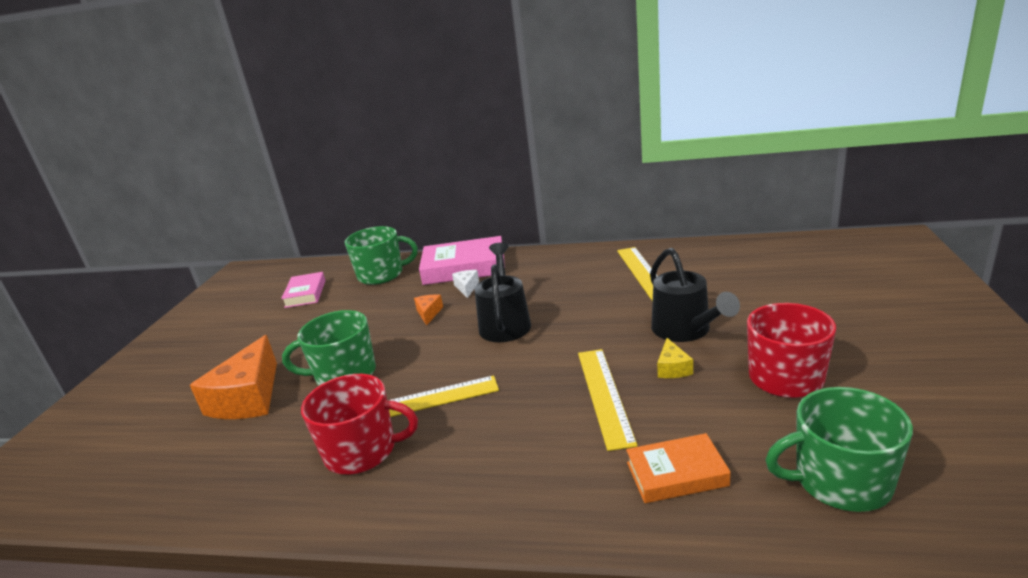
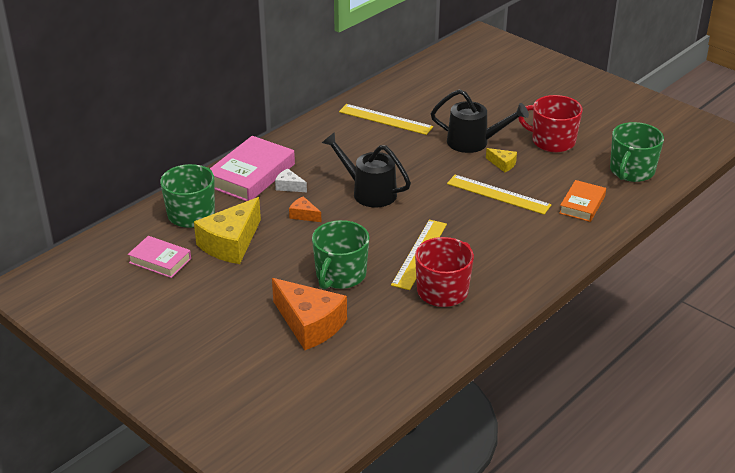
camera: 60 degrees left, 10 degrees up
(353, 306) = (231, 243): none -> yellow cheese

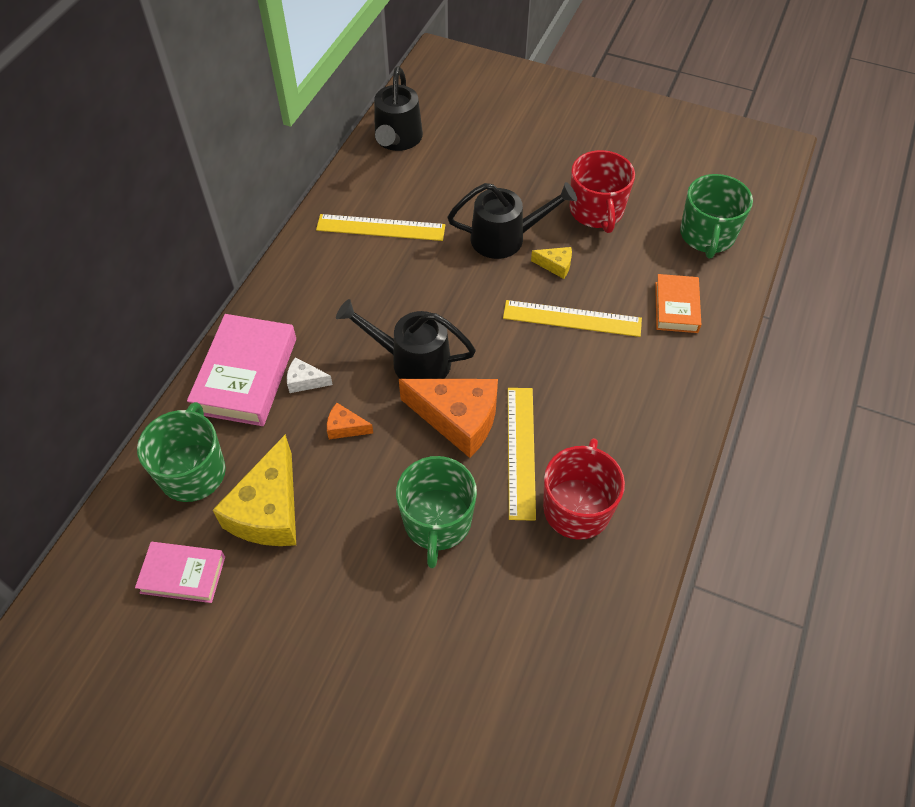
camera: 20 degrees left, 20 degrees up
(309, 324) = (434, 627): orange cheese -> orange cheese (458, 419)
(424, 75) = (397, 140): none -> black watering can
(552, 141) = (596, 211): red mug -> red mug turned 105 degrees counterclockwise

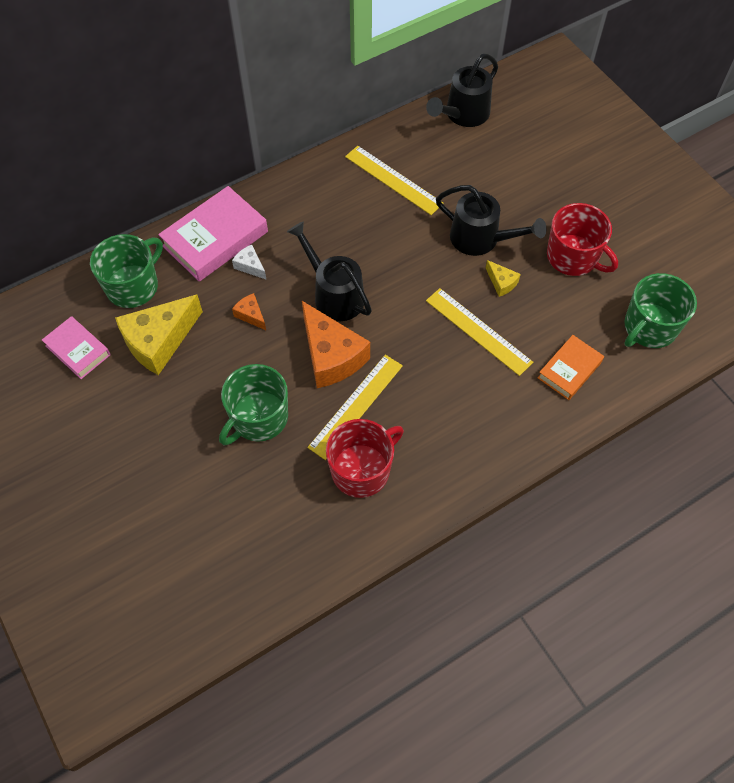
camera: 35 degrees right, 5 degrees up
(596, 211) = (573, 257): red mug -> red mug turned 75 degrees counterclockwise

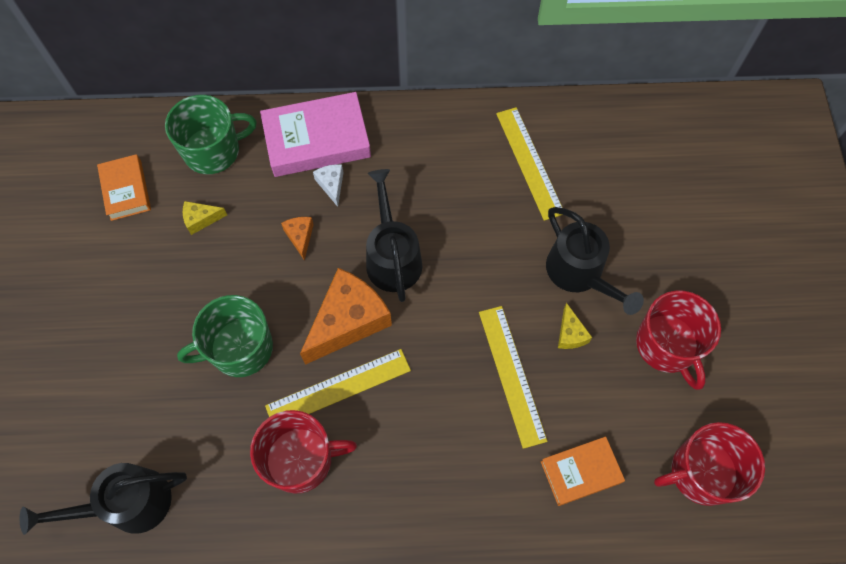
camera: 30 degrees right, 5 degrees up
(78, 350) = (126, 190): pink book -> orange book
(159, 341) = (201, 219): yellow cheese -> yellow cheese, size x0.46
(331, 356) = (348, 321): orange cheese -> orange cheese turned 135 degrees counterclockwise
(463, 115) = (648, 125): black watering can -> black watering can (127, 504)
(649, 327) = (701, 472): green mug -> red mug

